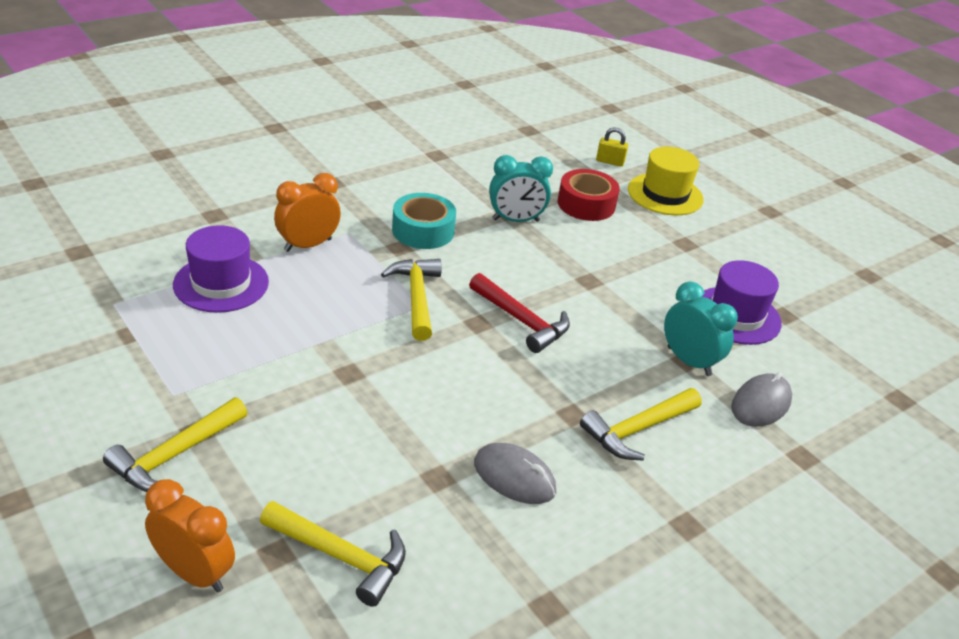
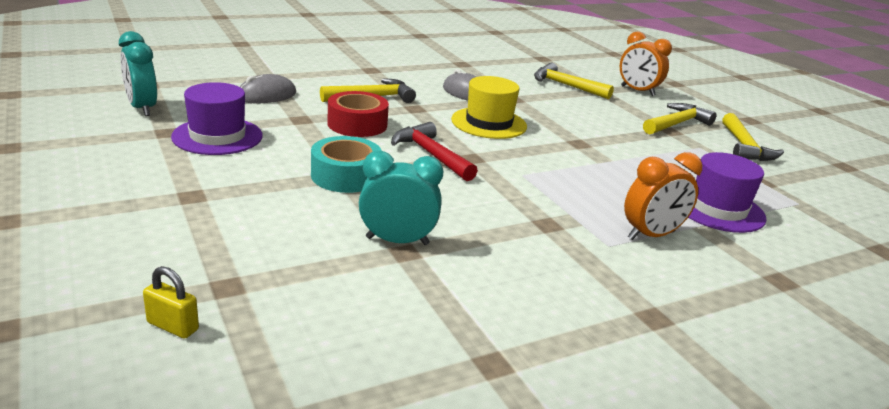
camera: 170 degrees left, 10 degrees down
(416, 298) = (527, 180): yellow hammer -> yellow hammer (744, 147)
(423, 231) = (520, 239): turquoise tape -> turquoise tape (346, 176)
(586, 204) = (282, 253): red tape -> red tape (357, 124)
(665, 194) = (140, 258): yellow hat -> yellow hat (489, 123)
(689, 361) = (299, 118): turquoise clock -> turquoise clock (142, 108)

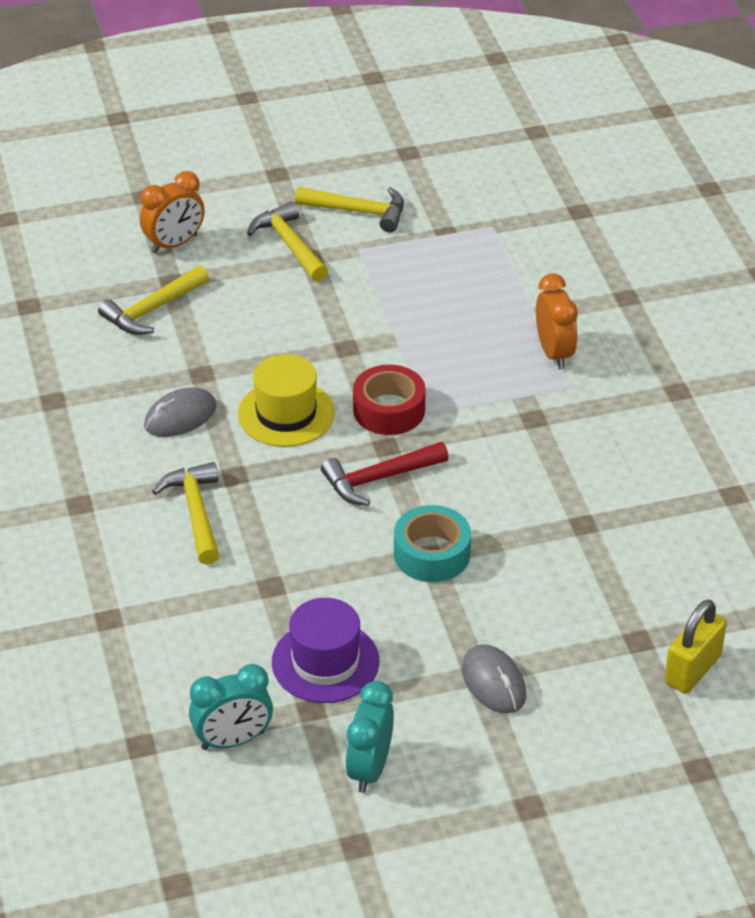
camera: 75 degrees left, 15 degrees up
(173, 326) = (692, 669): yellow padlock -> yellow padlock, size x1.68
(266, 95) = (187, 619): grey mouse -> grey mouse (493, 682)
(357, 124) = (289, 534): red tape -> red tape (389, 410)
(397, 241) = (565, 527): turquoise clock -> turquoise clock (369, 769)
(718, 209) = (504, 289): purple hat -> none

